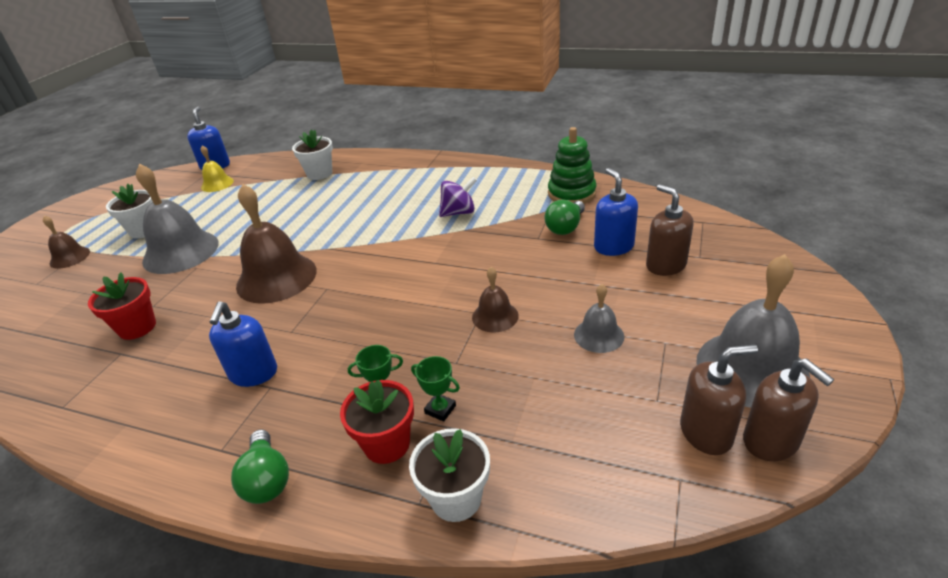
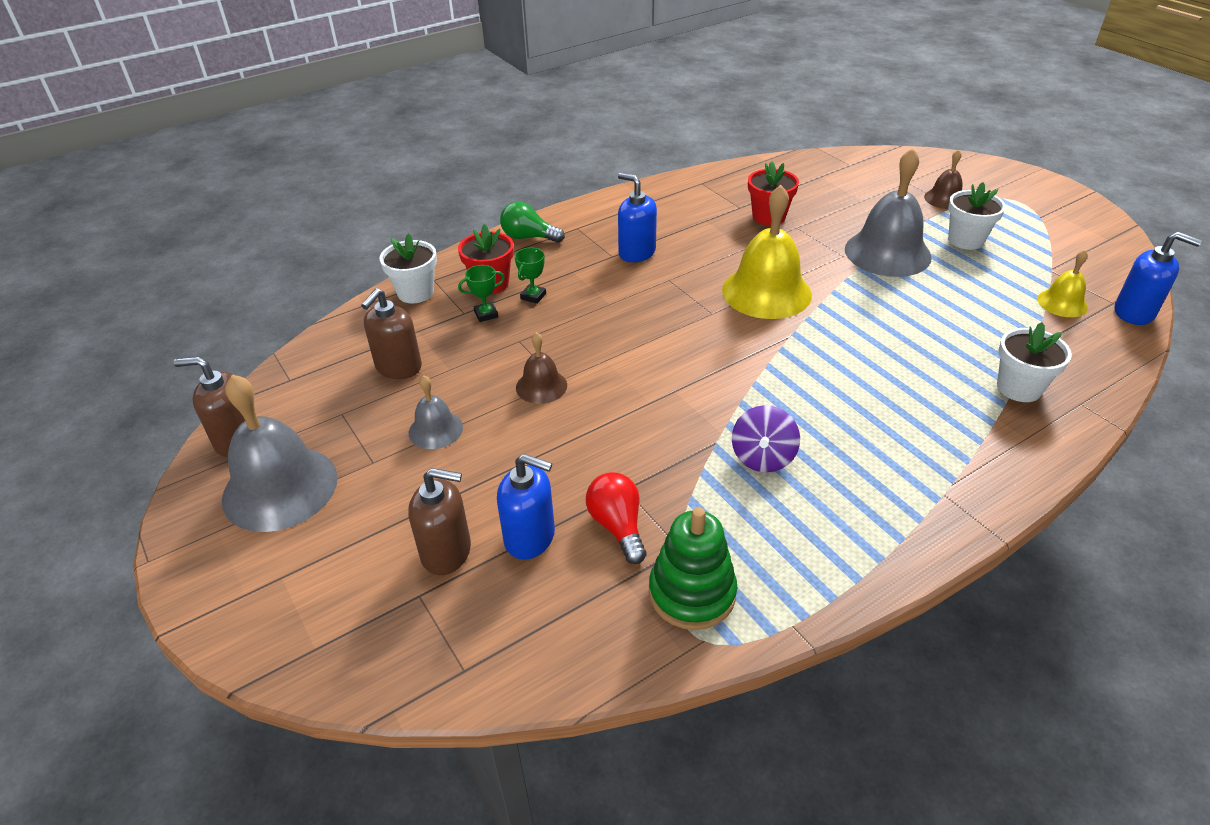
camera: 125 degrees right, 5 degrees up
(276, 278) = (766, 292): brown bell -> yellow bell
(565, 227) = (617, 526): green light bulb -> red light bulb
(706, 432) = (289, 415): brown soap dispenser -> brown soap dispenser (398, 367)

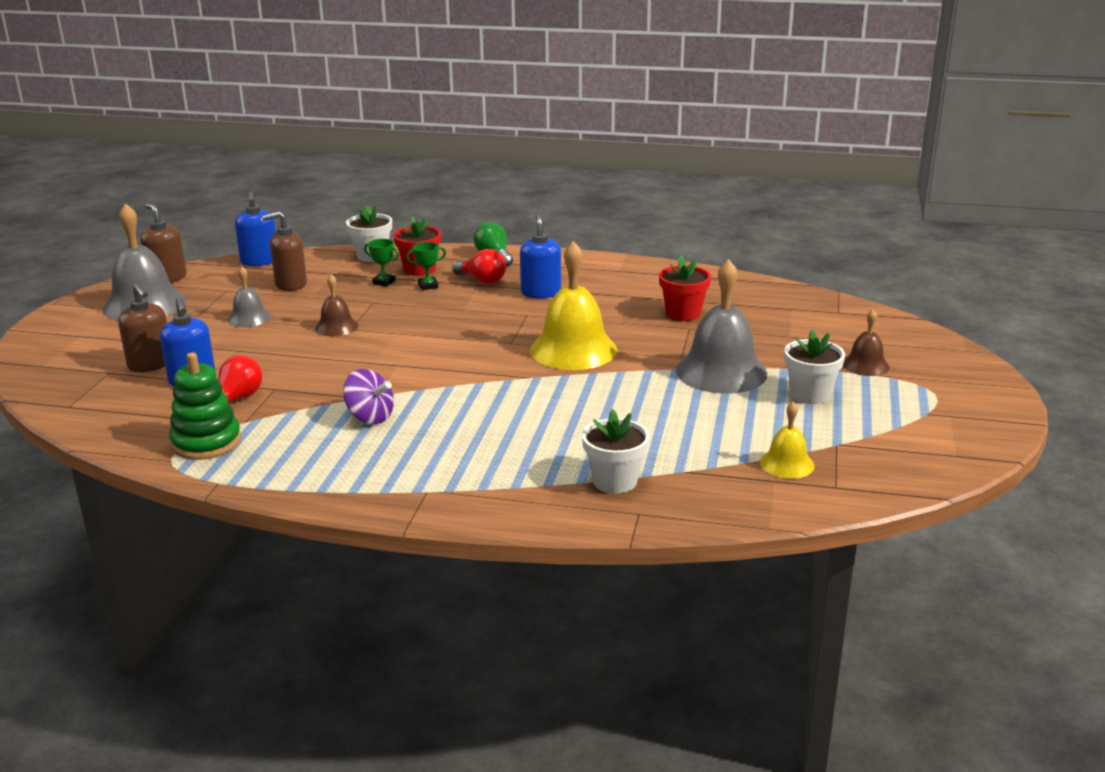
camera: 45 degrees right, 15 degrees down
(567, 266) = (482, 280): none -> red light bulb
(762, 457) = (370, 417): purple spinning top -> purple spinning top turned 120 degrees counterclockwise
(1134, 313) = (836, 500): blue soap dispenser -> blue soap dispenser (259, 261)

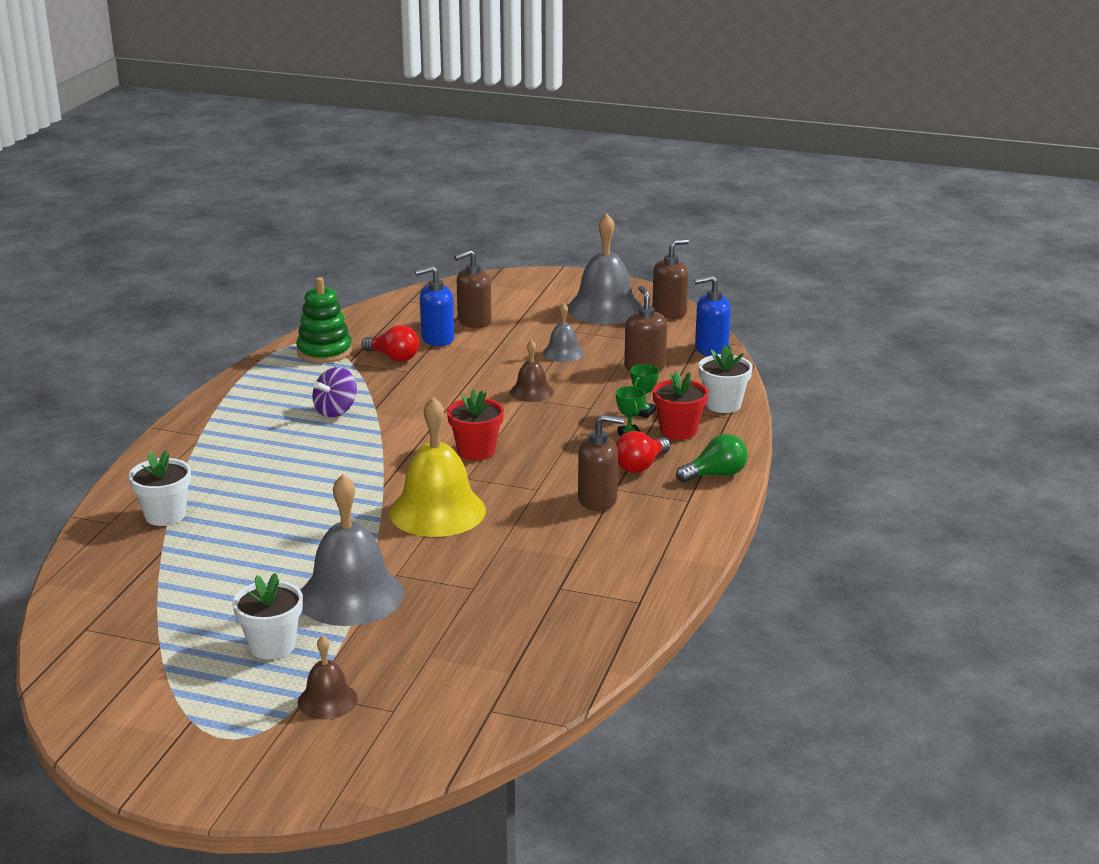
camera: 95 degrees right, 0 degrees up
(541, 293) = (598, 500): blue soap dispenser -> brown soap dispenser
(683, 313) = (515, 588): red flower pot -> red flower pot (476, 451)
(787, 464) = (140, 607): yellow bell -> none

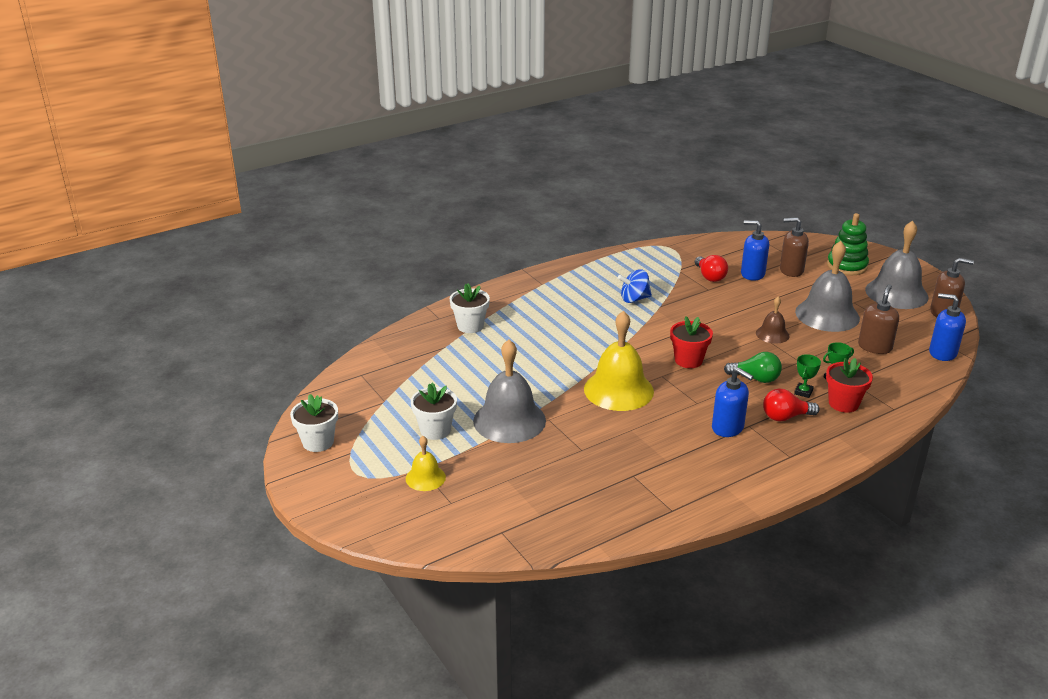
camera: 40 degrees right, 5 degrees up
(324, 351) = (672, 257): green stacking toy -> green stacking toy (847, 266)
(327, 700) = (425, 478): brown bell -> yellow bell
(336, 411) = (634, 299): purple spinning top -> blue spinning top
(563, 353) = (827, 315): grey bell -> grey bell, size x1.94
(598, 500) = (728, 428): brown soap dispenser -> blue soap dispenser
(715, 475) = (832, 447): green light bulb -> green light bulb (755, 378)
(723, 405) = (901, 398): white flower pot -> white flower pot (318, 442)

